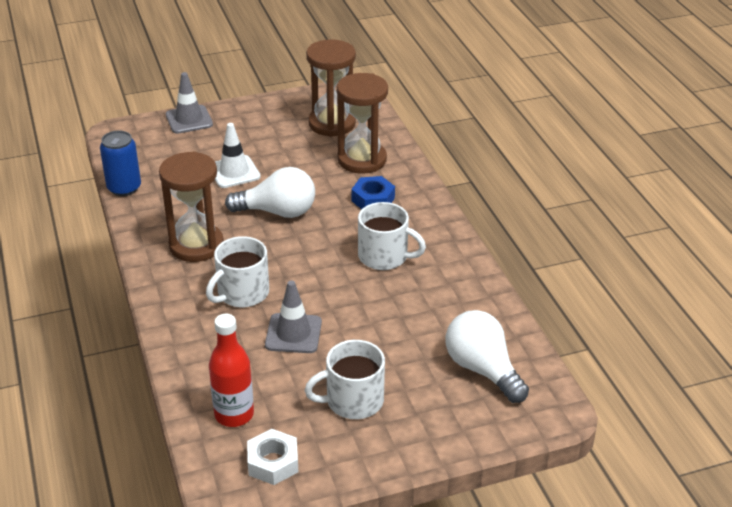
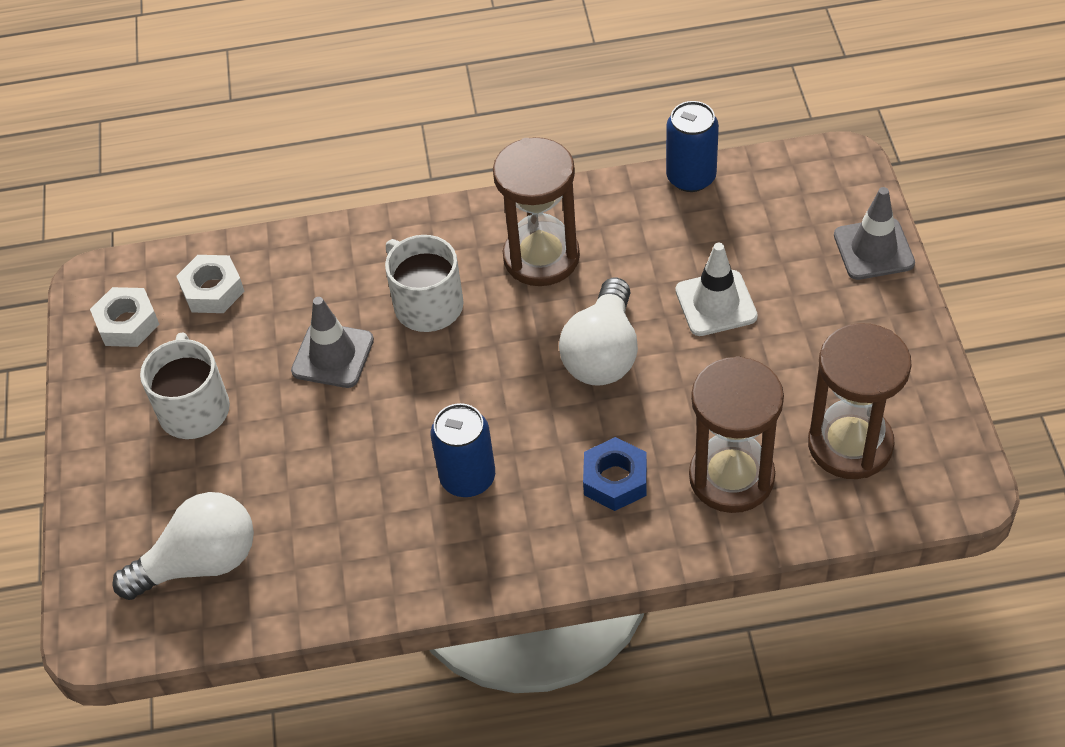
camera: 105 degrees right, 15 degrees up
(234, 414) = (212, 290): red bottle -> white nut
(384, 256) = (468, 478): white mug -> blue can

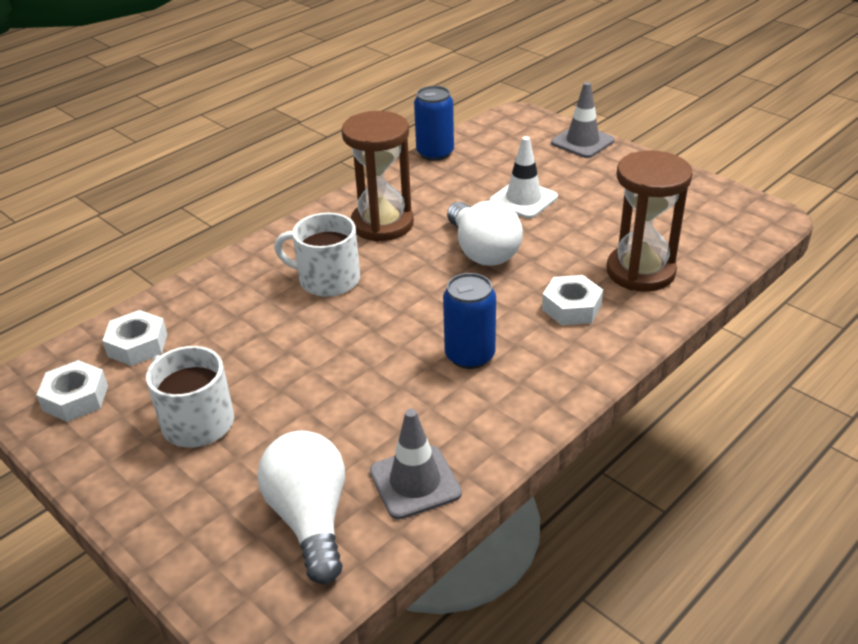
camera: 40 degrees left, 15 degrees down
(200, 562) = (310, 518): white light bulb -> white light bulb turned 45 degrees counterclockwise
(333, 355) = (284, 337): grey traffic cone -> grey traffic cone (415, 482)
(615, 480) = (571, 307): blue nut -> white nut
(850, 444) = (685, 225): brown hourglass -> none

